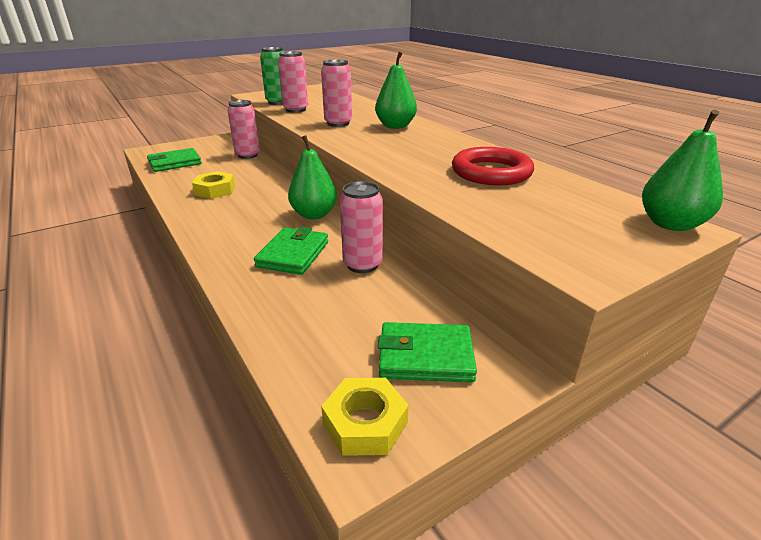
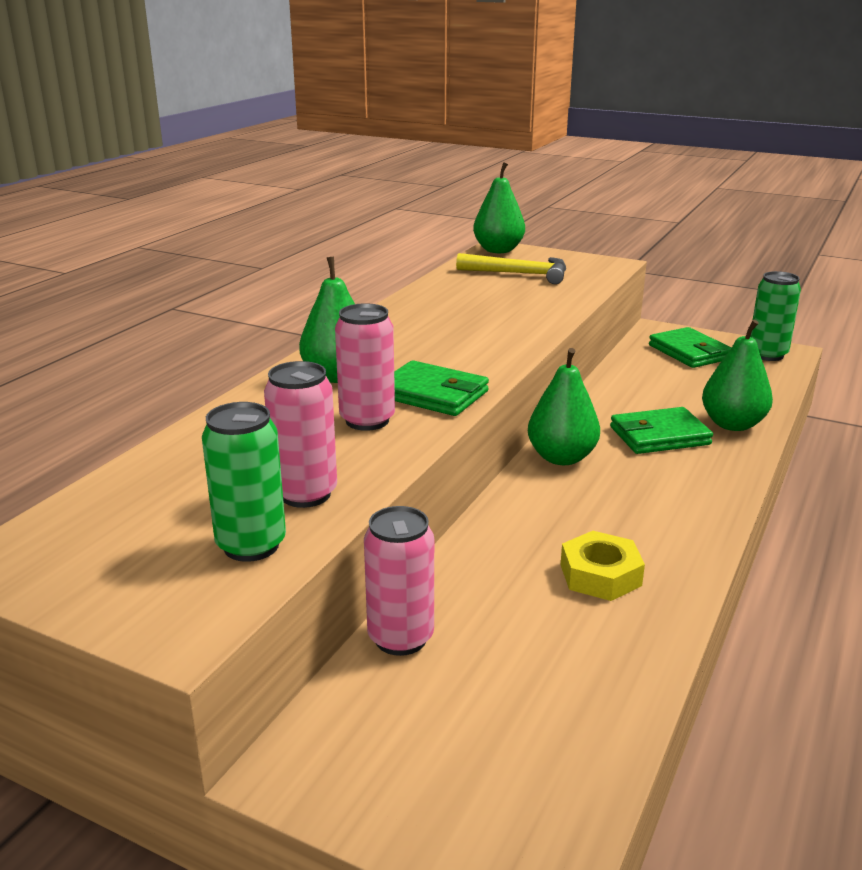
camera: 120 degrees left, 5 degrees down
(175, 163) = (554, 725): green wallet -> green wallet (433, 394)
(264, 293) = (732, 424): none -> green pear
(362, 265) = (621, 399): pink can -> none
(365, 423) = (767, 355): yellow nut -> green can
(491, 172) = (465, 302): red ring -> none
(563, 210) = (519, 274): none -> yellow hammer

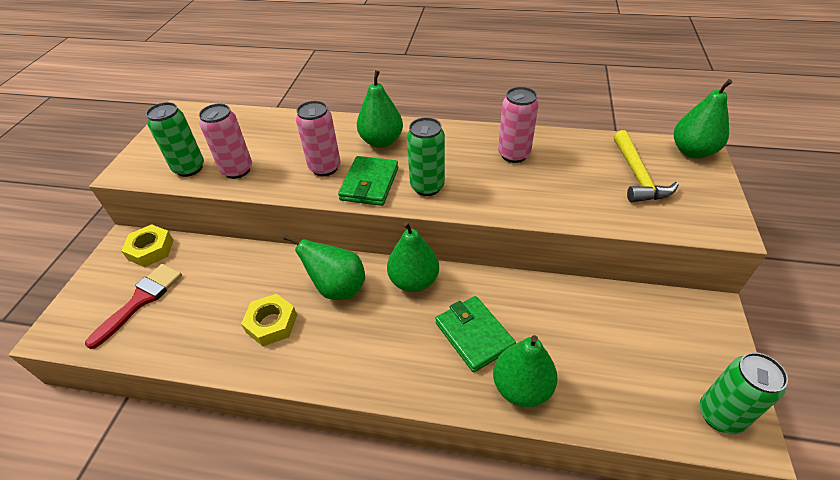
camera: 75 degrees right, 20 degrees up
(346, 721) = (151, 250): none -> yellow nut
(400, 638) = (208, 252): pink can -> pink can (513, 154)
(466, 362) = (427, 187): none -> green can
(492, 729) = (141, 300): none -> red brush
(550, 513) = (337, 288): none -> green pear
(689, 352) = (673, 342): green wallet -> none

